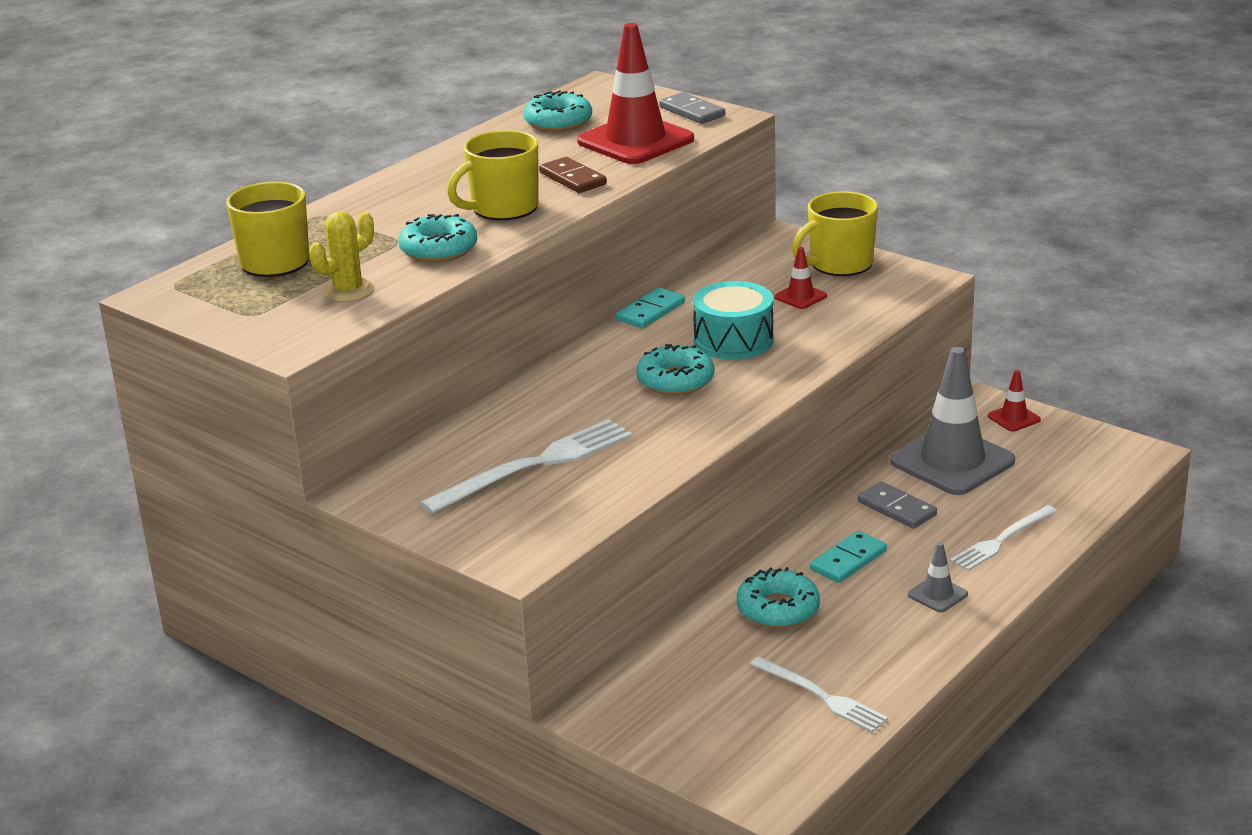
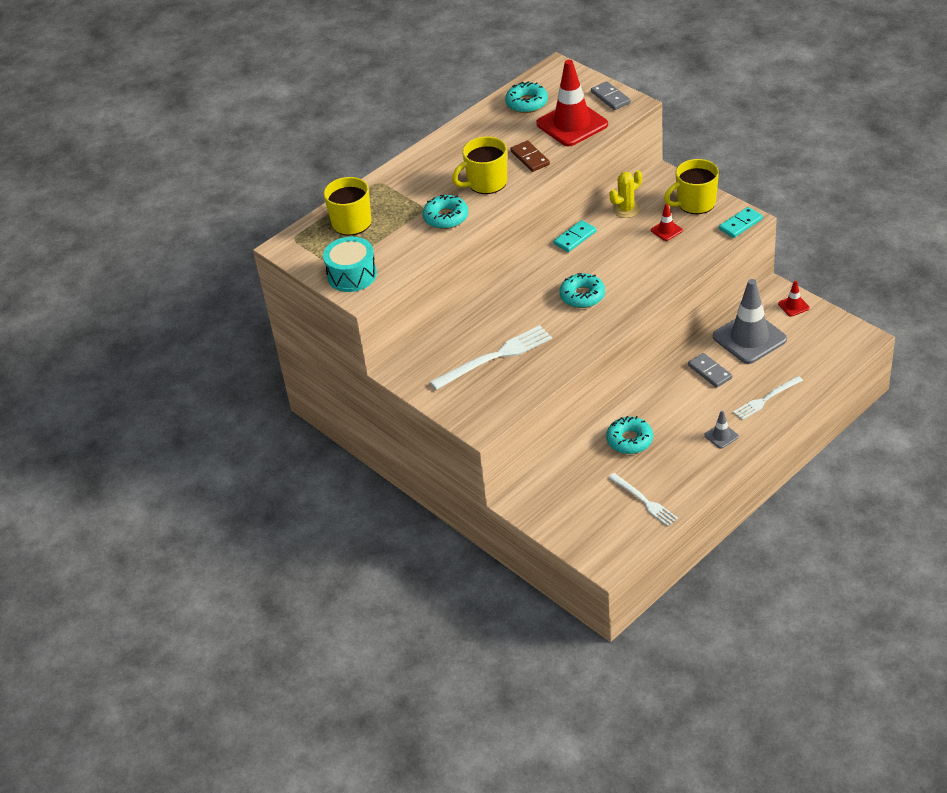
camera: 10 degrees right, 15 degrees up
(348, 291) = (392, 250): yellow cactus -> yellow cactus (626, 209)
(733, 340) = (621, 265): turquoise drum -> turquoise drum (352, 275)
(848, 560) = (675, 408): turquoise domino -> turquoise domino (740, 224)

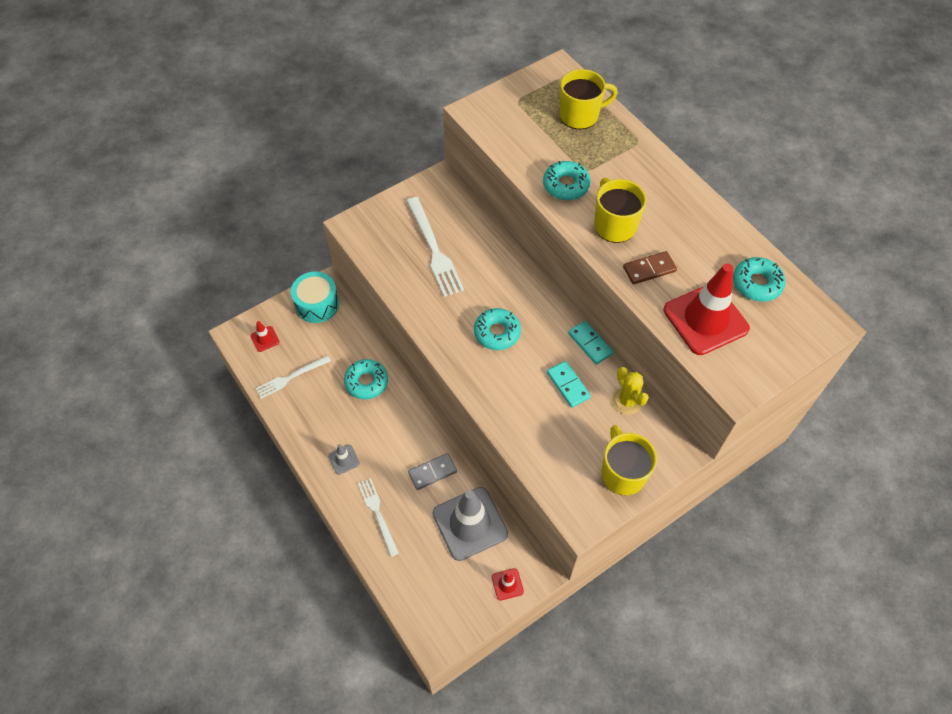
camera: 95 degrees right, 15 degrees up
(352, 275) = (501, 109): turquoise drum -> turquoise drum (317, 304)
(610, 97) = (754, 369): grey domino -> none
(666, 230) = (581, 432): red traffic cone -> red traffic cone (265, 339)
(740, 224) = (573, 511): turquoise domino -> turquoise domino (568, 385)

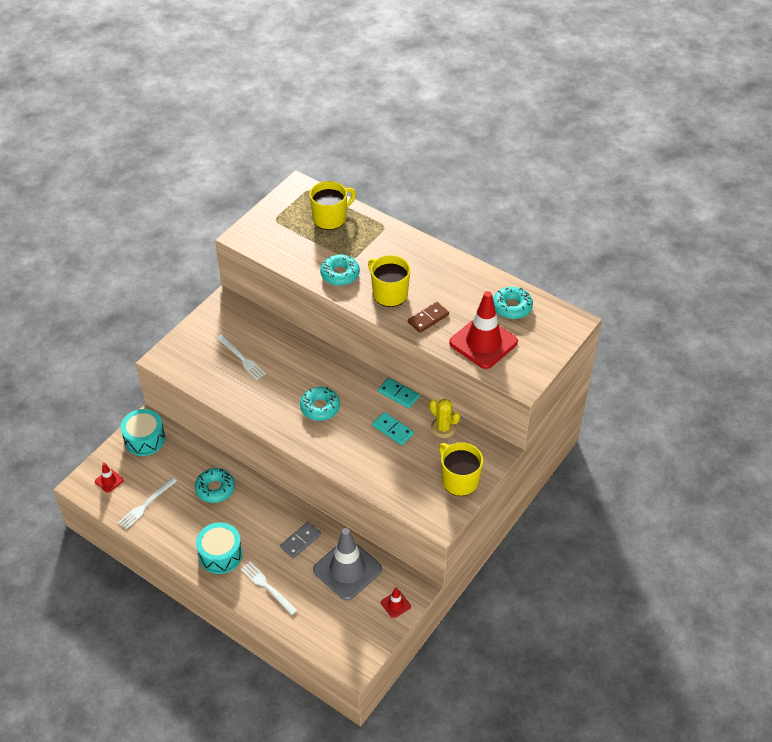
camera: 20 degrees left, 10 degrees down
(344, 459) = (220, 554): grey traffic cone -> turquoise drum
(434, 249) = (242, 358): white fork -> white fork, size x0.63

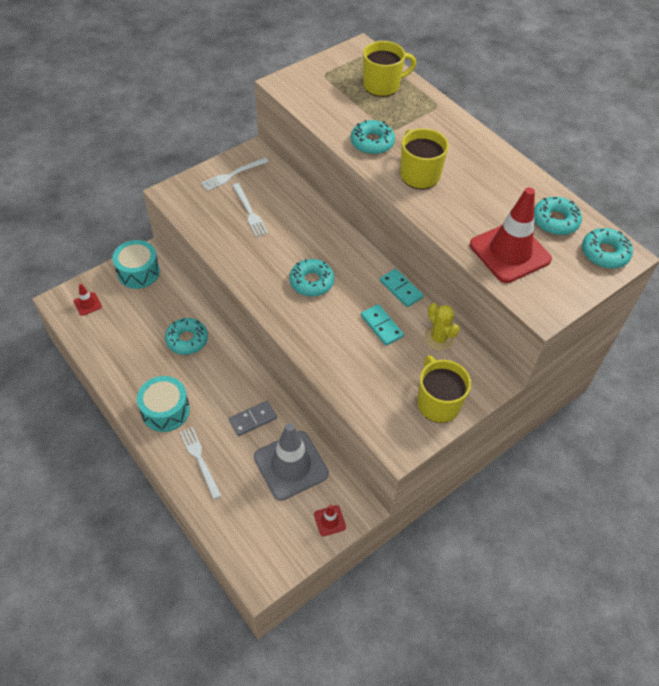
camera: 15 degrees right, 5 degrees up
(146, 504) = (113, 338): white fork -> white fork (233, 175)
(428, 318) = (454, 211): brown domino -> none
(557, 324) = (604, 253): none -> turquoise donut

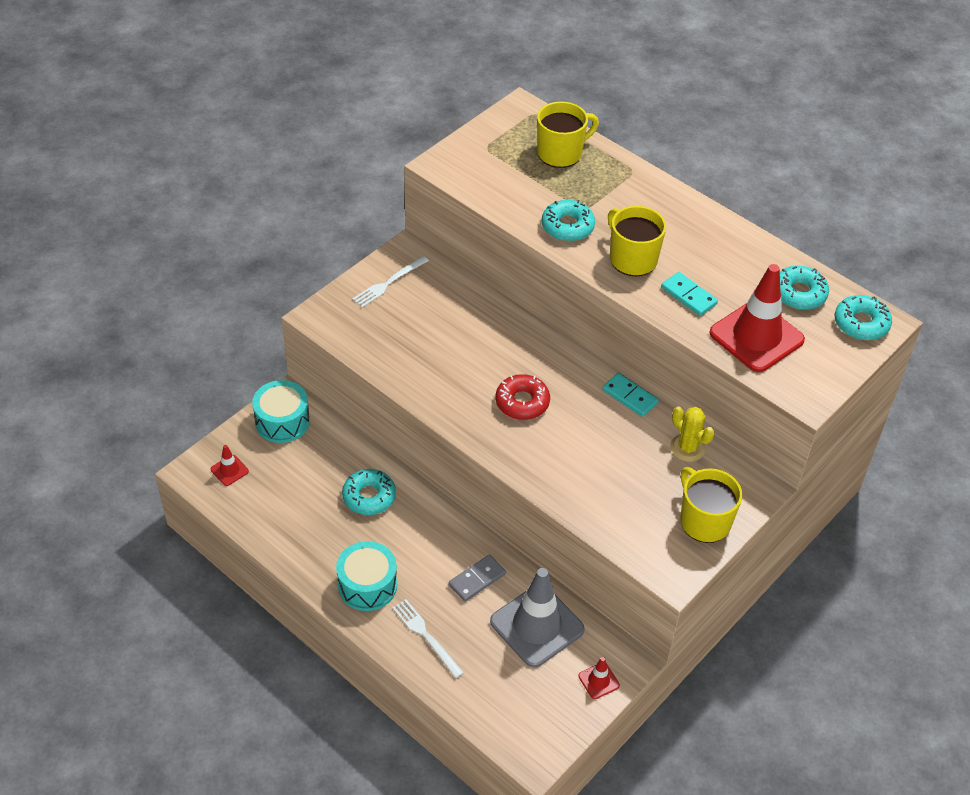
camera: 10 degrees left, 5 degrees down
(249, 211) = (423, 327): white fork -> none
(311, 282) = (522, 402): turquoise donut -> red donut
(381, 326) = (618, 443): turquoise domino -> turquoise domino (688, 296)

